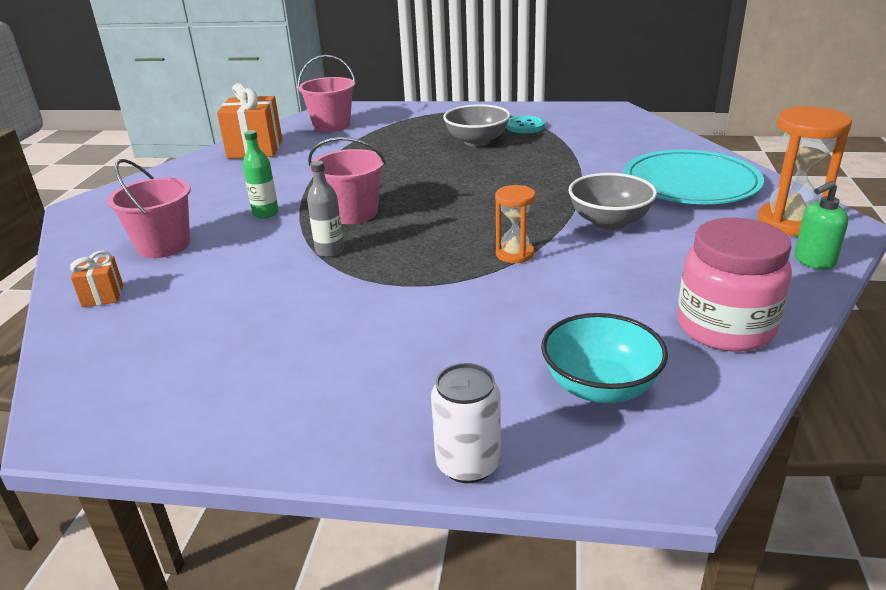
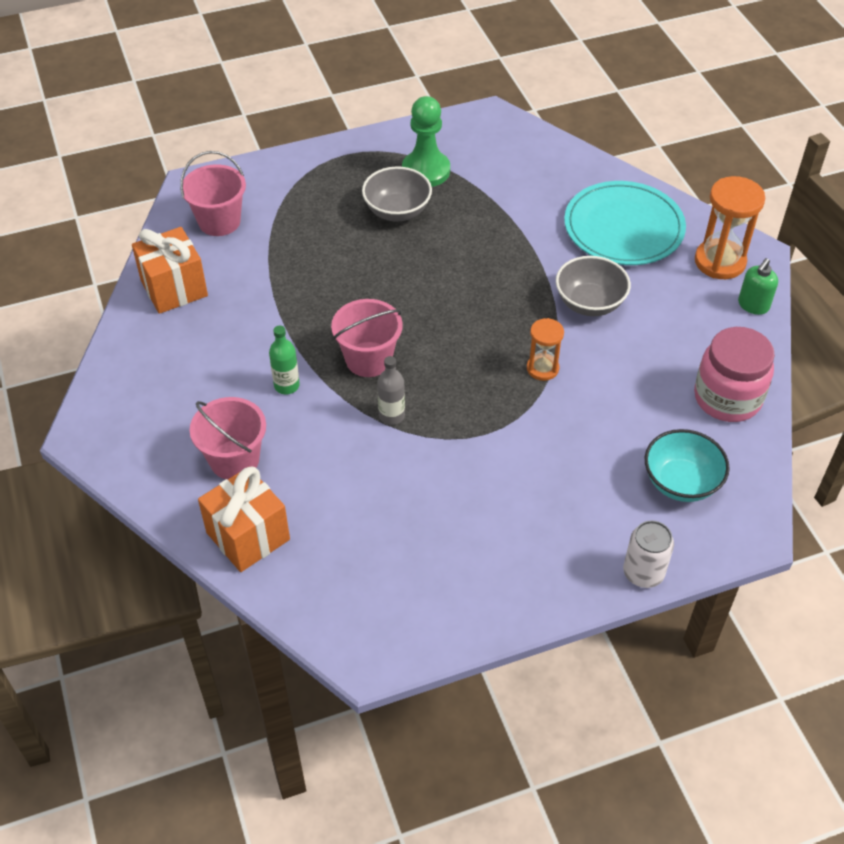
camera: 30 degrees left, 20 degrees up
(103, 296) = (248, 536): orange gift -> orange gift, size x1.96
(525, 126) = (426, 171): turquoise button -> green pawn

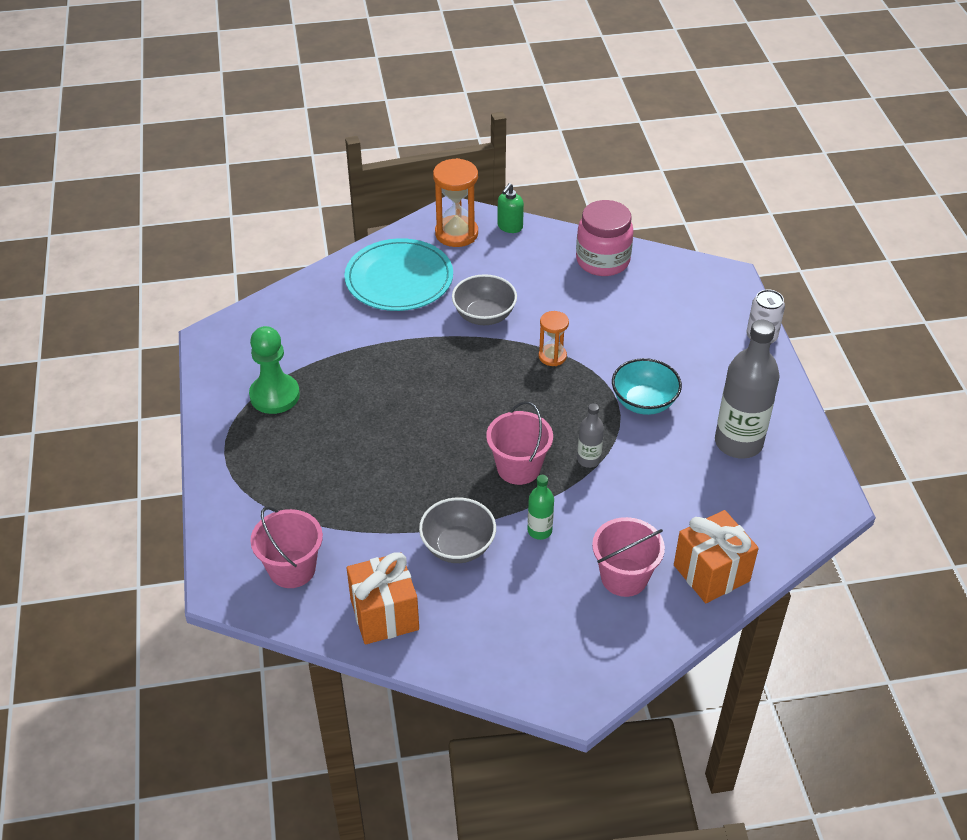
camera: 80 degrees left, 5 degrees down
(397, 211) = (326, 424): grey bowl -> grey bowl (458, 546)
(448, 554) = (738, 443): none -> grey bottle
(681, 482) = (680, 301): turquoise bowl -> turquoise bowl (644, 402)
(753, 305) = (510, 227): green soap dispenser -> green soap dispenser turned 75 degrees clockwise

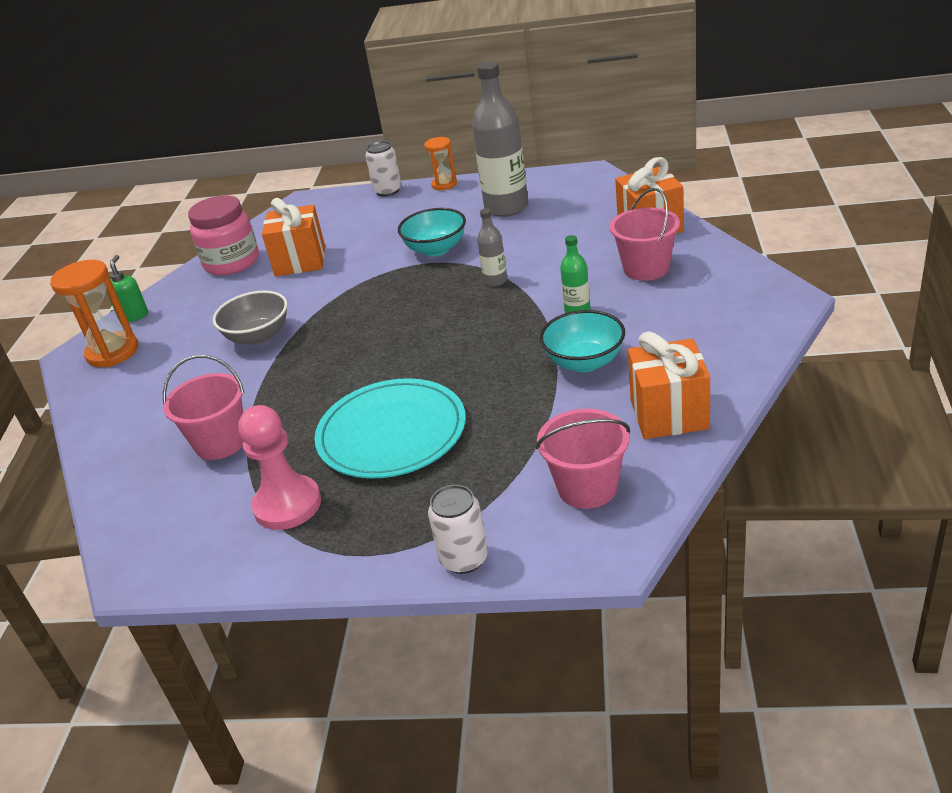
camera: 70 degrees left, 10 degrees down
(218, 507) = (464, 559): none -> white can
(274, 395) = (287, 505): green pawn -> pink pawn
(399, 279) = (153, 396): turquoise plate -> turquoise plate (392, 433)
(458, 546) = (584, 362): grey bowl -> turquoise bowl
(510, 227) = (134, 316): green soap dispenser -> green soap dispenser turned 135 degrees counterclockwise
(518, 468) = (490, 321): pink bucket -> pink bucket (220, 442)
(552, 356) = (346, 296): orange hourglass -> orange hourglass (444, 184)
(610, 308) = (300, 261): none -> orange gift

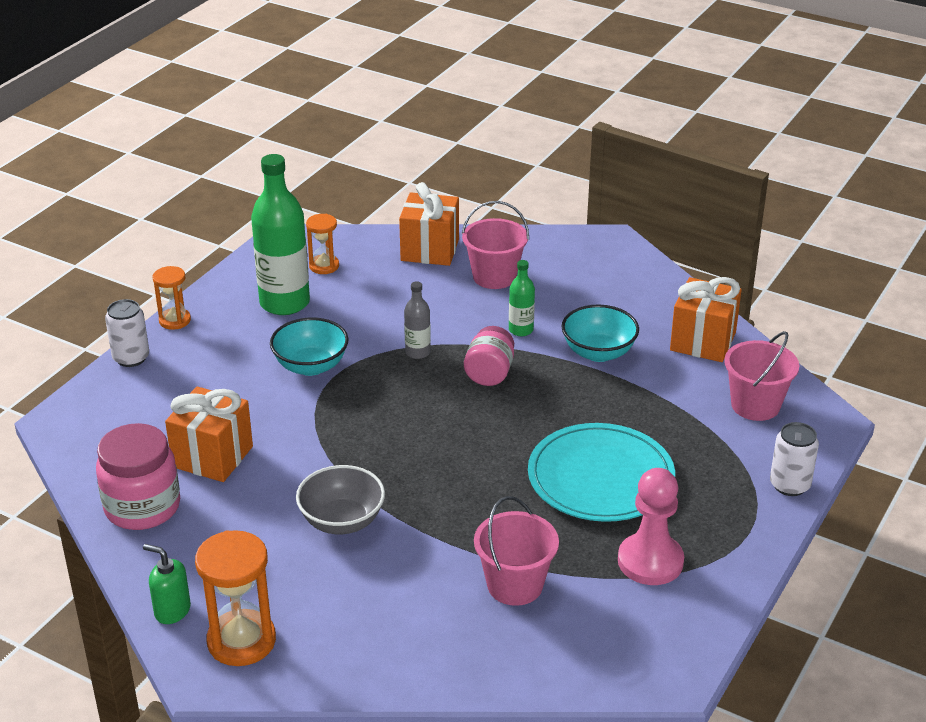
camera: 70 degrees left, 0 degrees up
(497, 322) = (489, 373): none -> pink jar
(506, 207) = (284, 303): grey bottle -> green bottle
(572, 200) = (324, 266): none -> orange hourglass

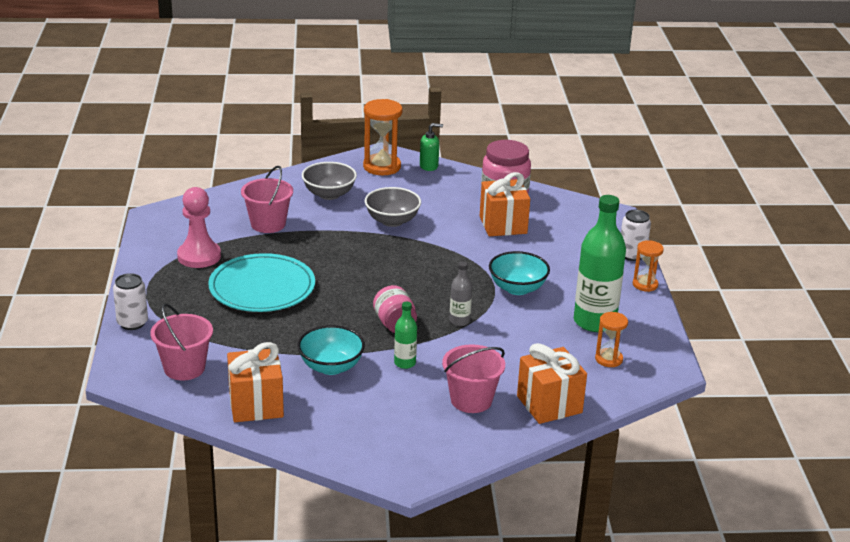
camera: 145 degrees right, 5 degrees down
(378, 611) = (329, 194): none -> grey bowl

